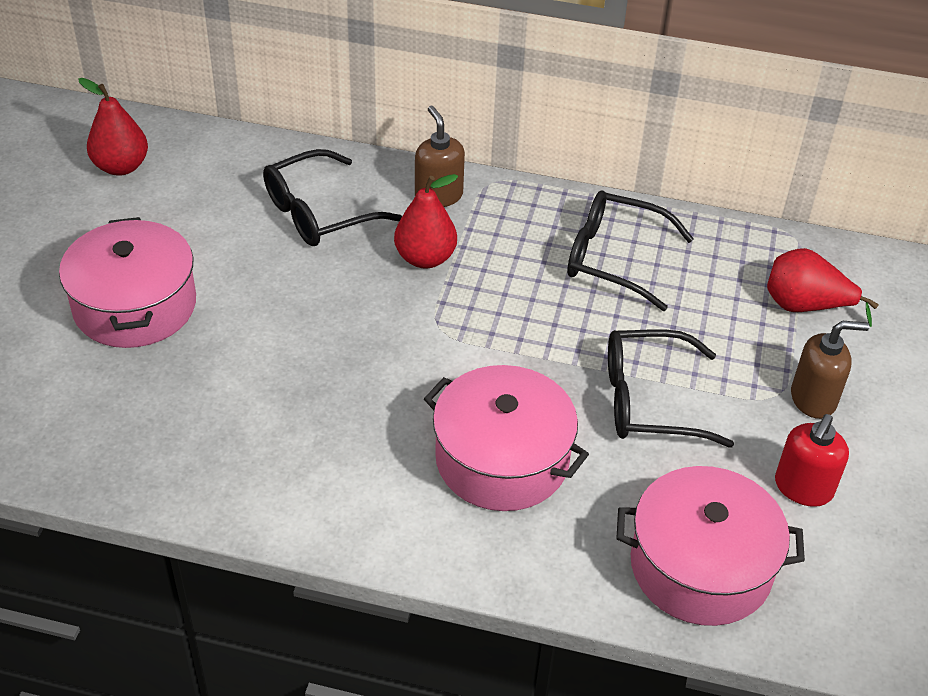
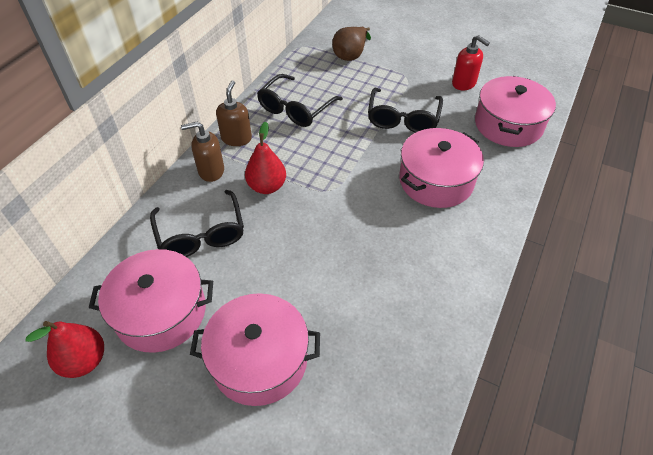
camera: 75 degrees left, 5 degrees up
(191, 207) = (161, 312): none -> pink pot
(805, 306) = (350, 55): red pear -> brown pear
(813, 399) = (411, 67): brown soap dispenser -> brown soap dispenser (236, 138)

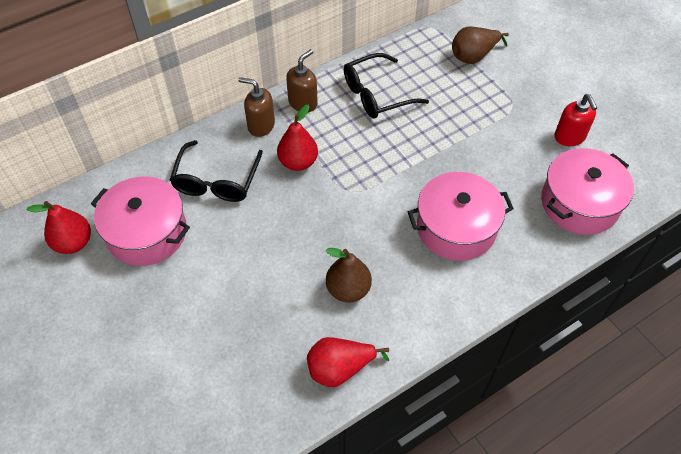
camera: 30 degrees right, 5 degrees up
(259, 360) = (194, 309): pink pot -> none
(389, 270) = (348, 289): none -> brown pear
(403, 118) = (473, 149): black glasses -> none
(434, 341) = (340, 369): none -> red pear

